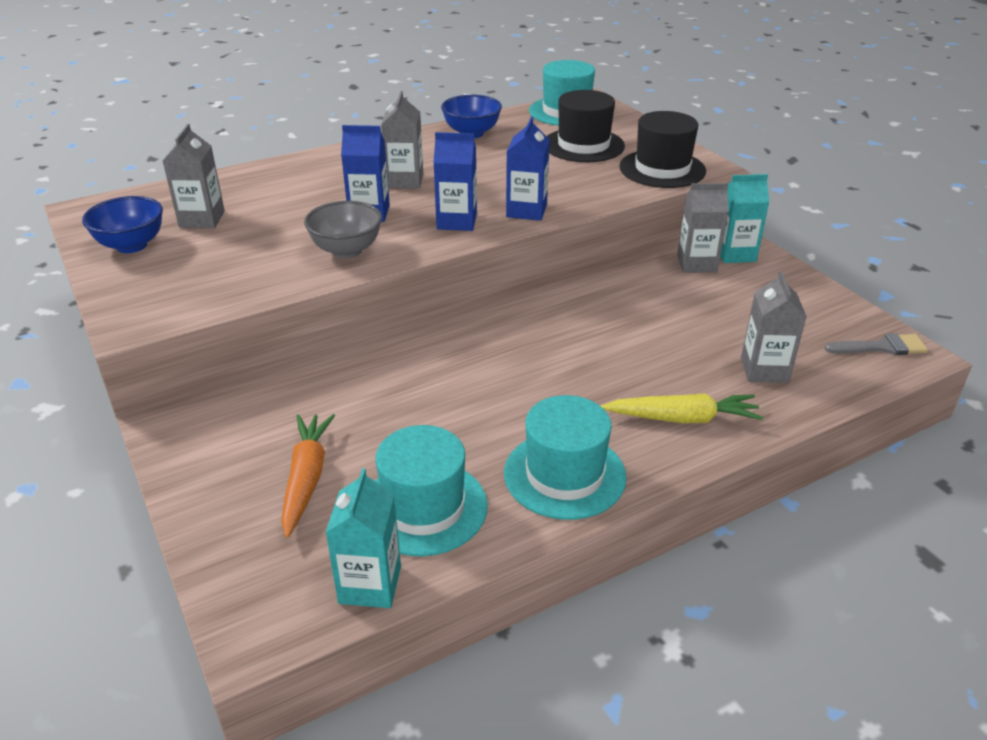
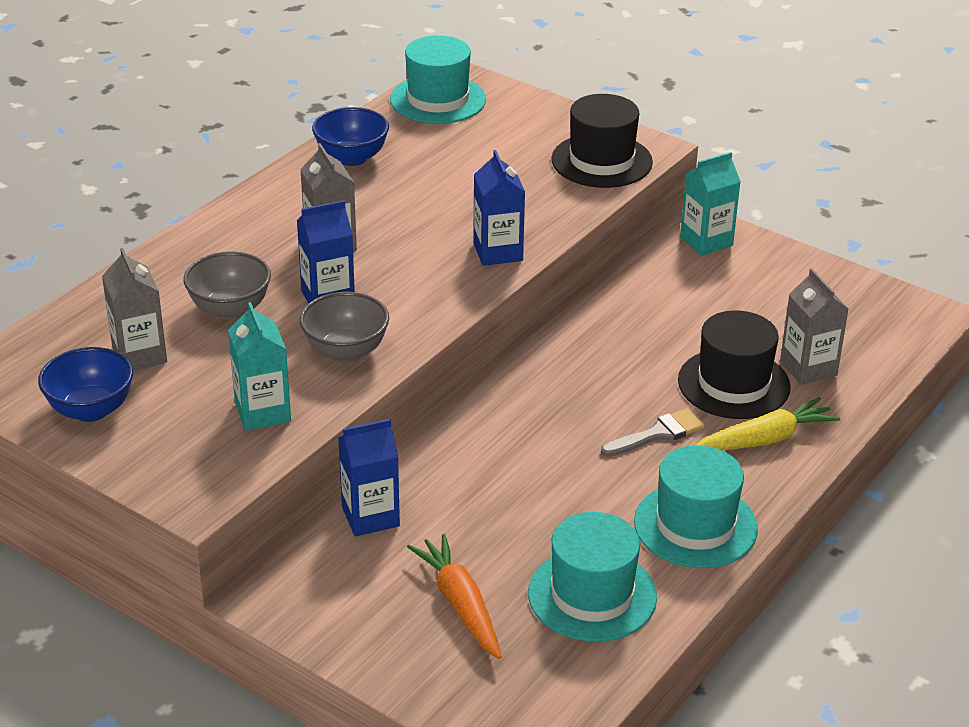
camera: 25 degrees left, 0 degrees up
(293, 205) = (230, 309): none -> grey bowl
(370, 584) = (598, 675): turquoise carton -> turquoise carton (263, 412)
(456, 221) = (434, 284): blue carton -> blue carton (370, 516)
(583, 145) = (493, 146): black hat -> black hat (733, 384)
(696, 263) = (675, 263): grey carton -> none
(881, 347) = (898, 314): grey brush -> grey brush (657, 434)

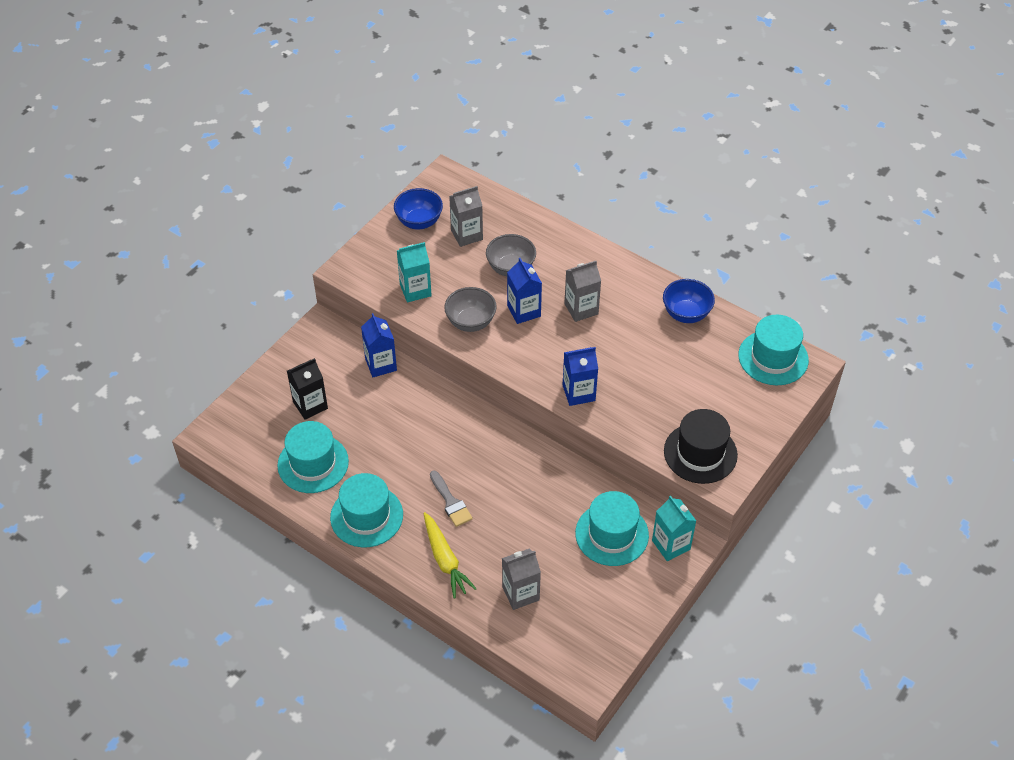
camera: 90 degrees right, 15 degrees up
(460, 604) = (310, 405): orange carrot -> black carton
(696, 287) = (612, 534): none -> turquoise hat
(733, 384) = (502, 547): black hat -> none

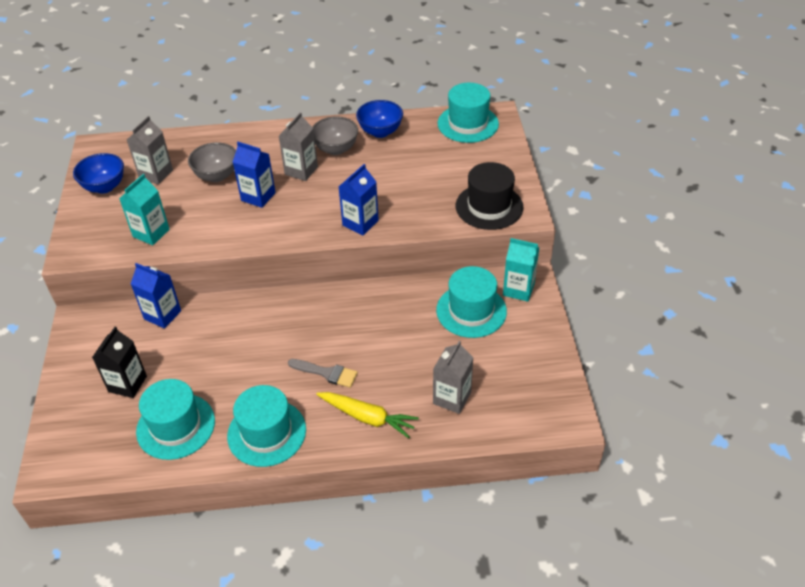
camera: 40 degrees left, 5 degrees down
(470, 322) = (223, 228): grey bowl -> grey bowl (336, 149)

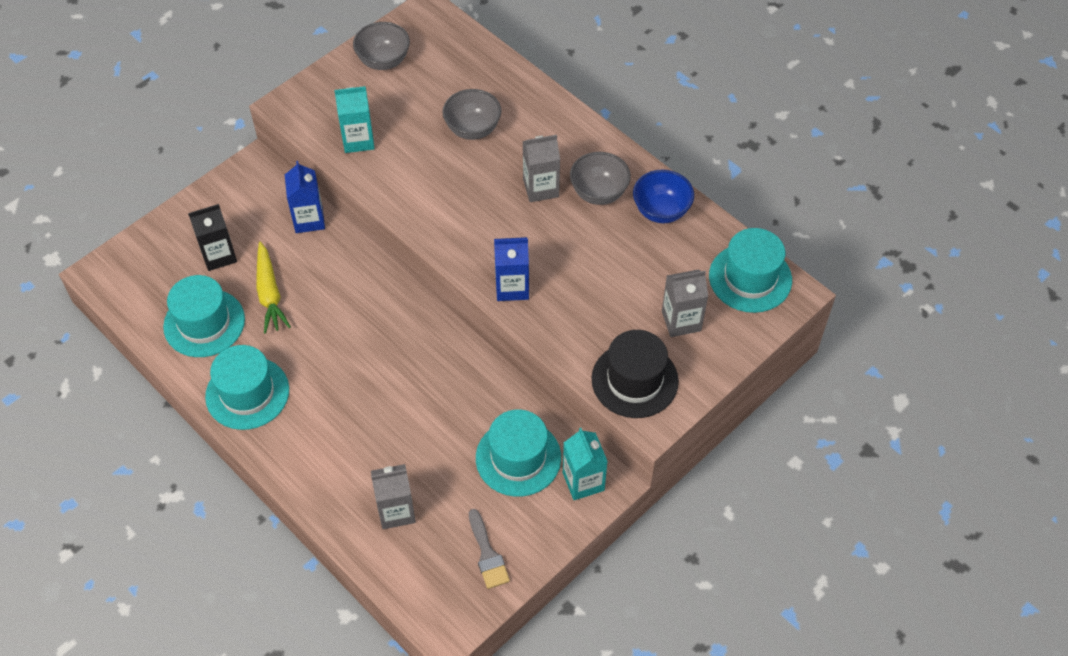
camera: 50 degrees right, 10 degrees up
(104, 187) = (383, 61): blue bowl -> grey bowl
(156, 174) = (433, 83): grey carton -> grey carton (681, 321)
(258, 196) = (474, 181): blue carton -> none
(327, 373) = (345, 391): grey brush -> grey brush (487, 554)
(367, 417) = (321, 457): yellow carrot -> yellow carrot (269, 293)

